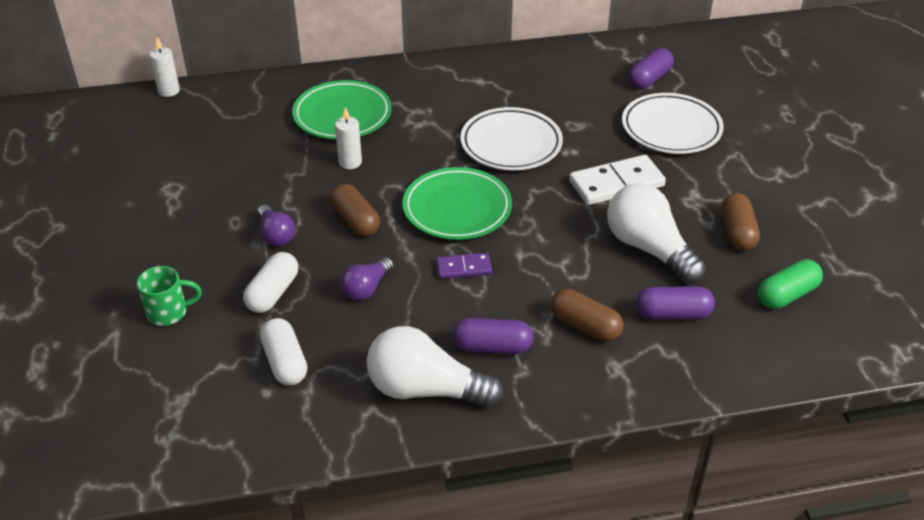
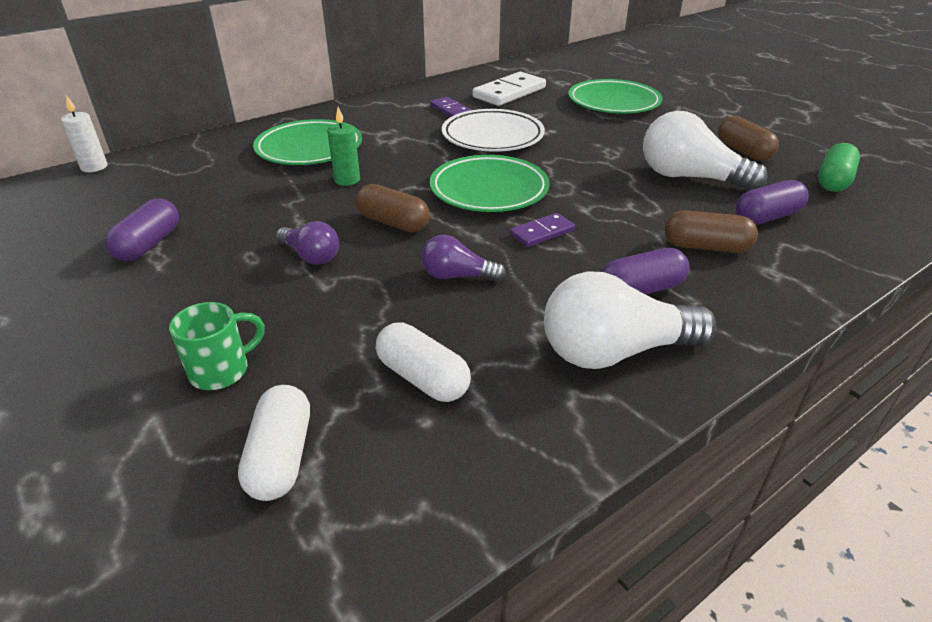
camera: 25 degrees left, 5 degrees down
(273, 293) = (350, 310): white capsule -> white capsule (281, 457)
(350, 162) = (347, 180): white candle -> green candle
(366, 288) = (457, 276): purple light bulb -> purple light bulb turned 90 degrees clockwise
(499, 96) = (450, 110): none -> purple domino
(616, 184) = (611, 143): white domino -> white domino (509, 92)
(649, 79) = (562, 79): purple capsule -> purple capsule (149, 244)
(671, 129) = (613, 102): white plate -> green plate

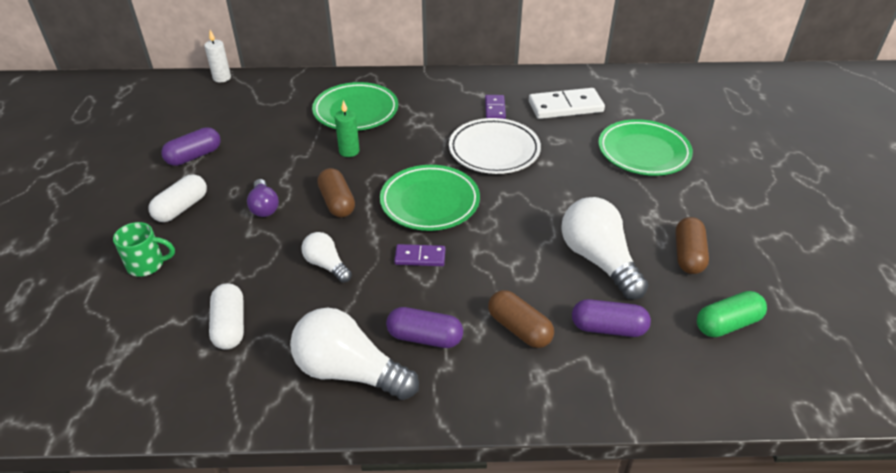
camera: 35 degrees right, 5 degrees up
(281, 457) = (123, 332): white capsule -> white capsule (181, 208)
(457, 276) = (326, 265): purple light bulb -> white light bulb

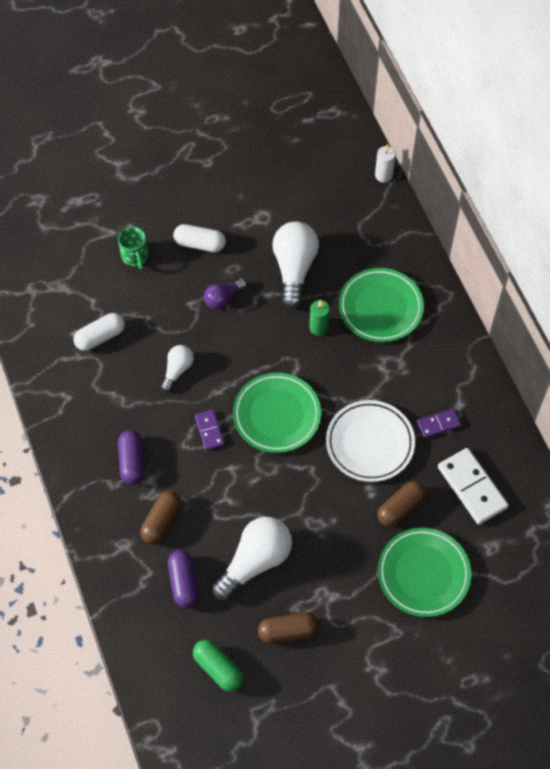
camera: 70 degrees right, 20 degrees up
(194, 156) = (263, 217): purple capsule -> none
(337, 202) = (249, 347): brown capsule -> brown capsule (400, 508)
(349, 371) = (87, 426): white light bulb -> white light bulb (294, 269)

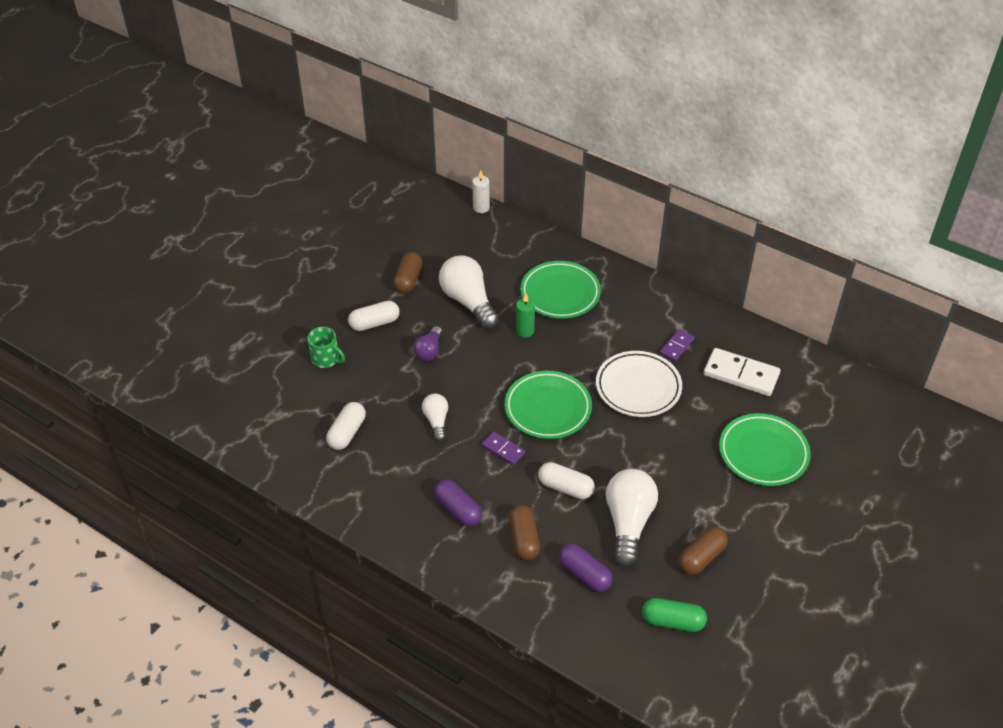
camera: 35 degrees left, 15 degrees down
(231, 497) = (565, 488): none -> white capsule
(400, 508) = (703, 418): brown capsule -> brown capsule (408, 280)

